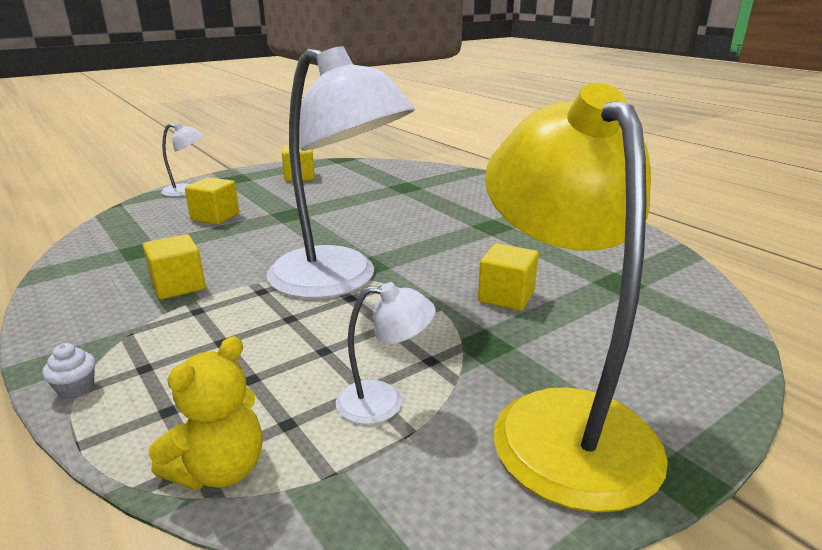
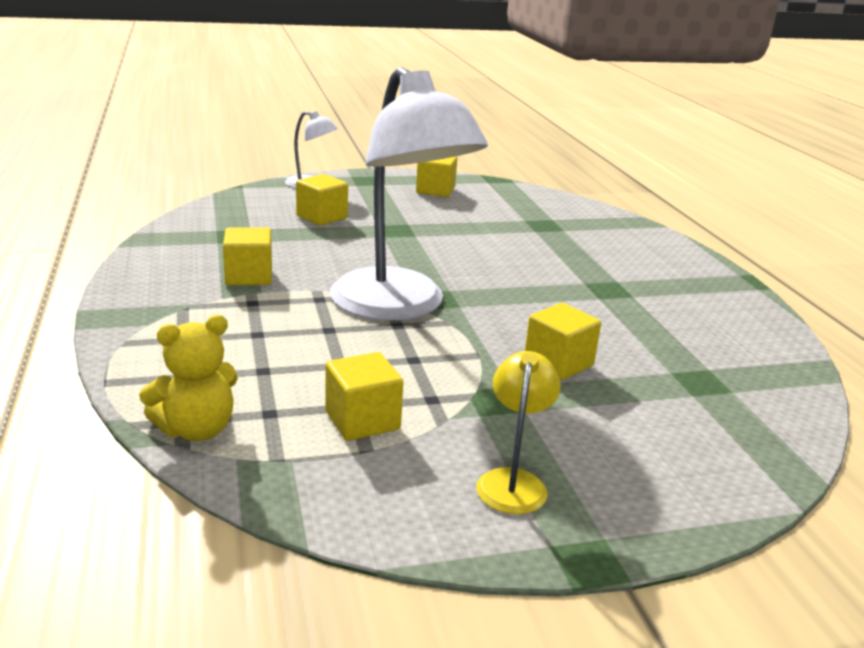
camera: 20 degrees right, 0 degrees up
(76, 389) = (123, 341): white cupcake -> none
(384, 402) = (362, 420): white lamp -> yellow cube
(560, 420) = (513, 481): yellow lamp -> yellow lamp, size x0.44

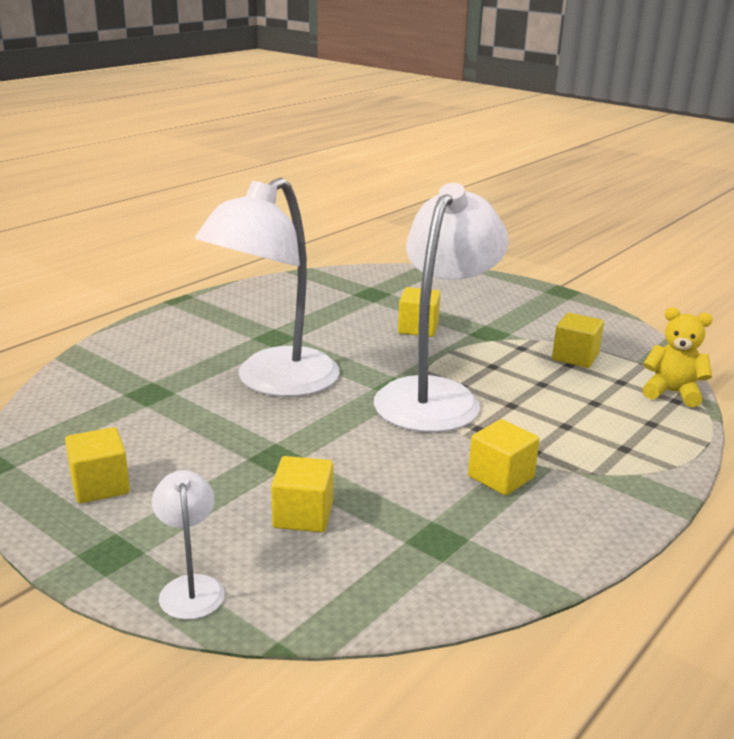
camera: 125 degrees left, 0 degrees up
(510, 261) = (274, 382): none -> white lamp
(513, 481) = (546, 313): yellow lamp -> none

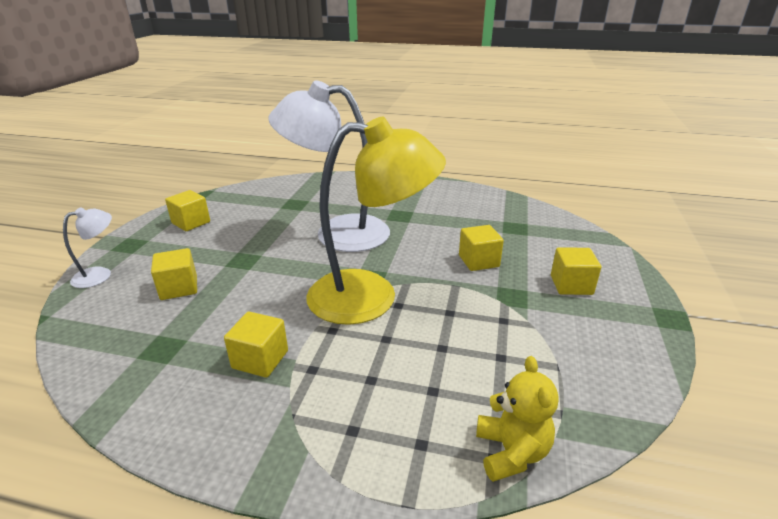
camera: 65 degrees right, 5 degrees up
(435, 395) = (371, 296): white lamp -> yellow lamp
(575, 357) = (521, 358): yellow cube -> yellow cube (571, 285)

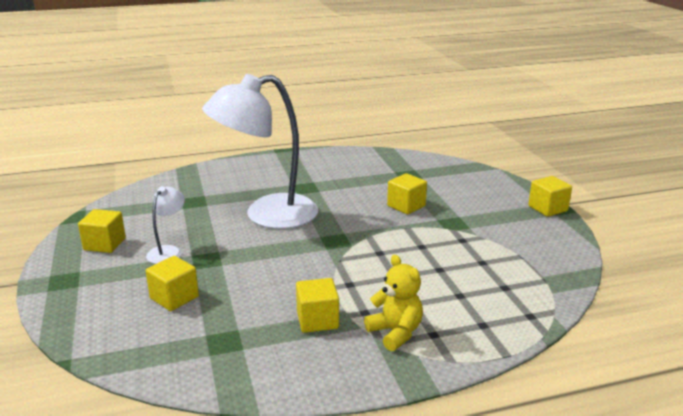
camera: 30 degrees left, 5 degrees down
(100, 275) = (72, 313): white lamp -> white lamp (168, 251)
(371, 296) = (352, 253): yellow lamp -> none
(511, 452) = (536, 309): yellow teddy bear -> yellow teddy bear (395, 333)
(571, 285) = (484, 204): yellow cube -> yellow cube (547, 208)

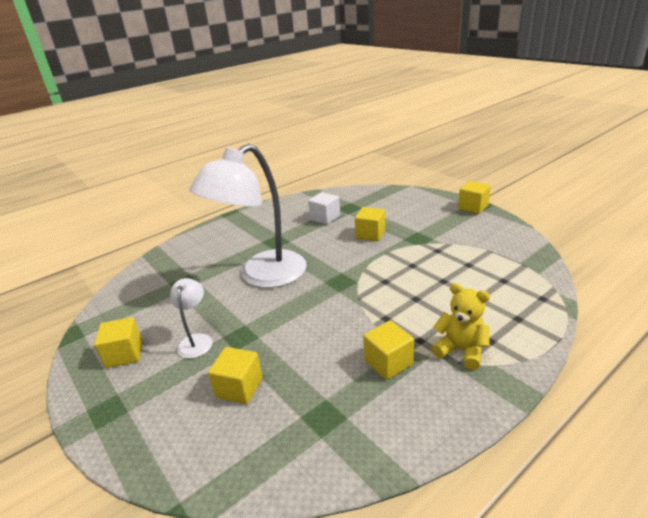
camera: 20 degrees left, 5 degrees up
(374, 178) = (325, 218): none -> white cube

